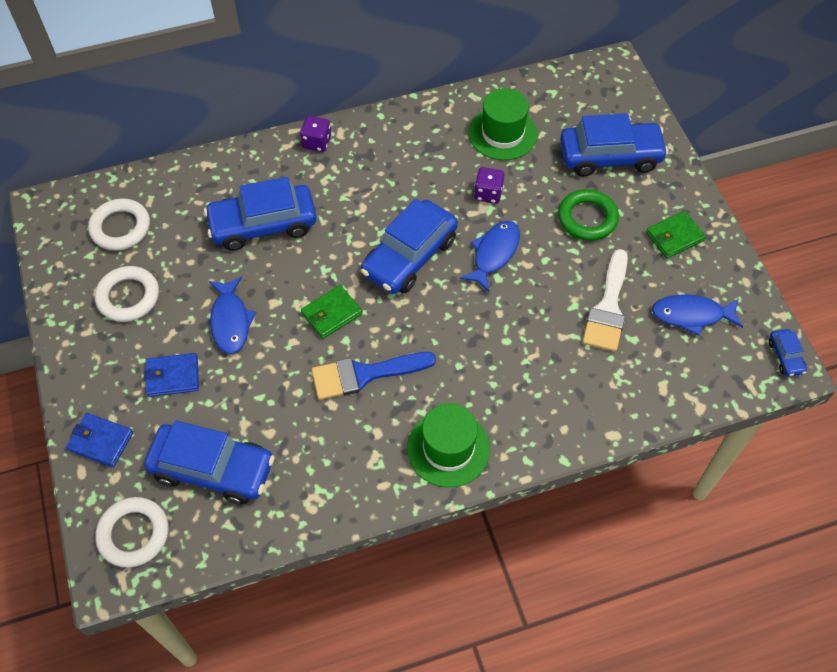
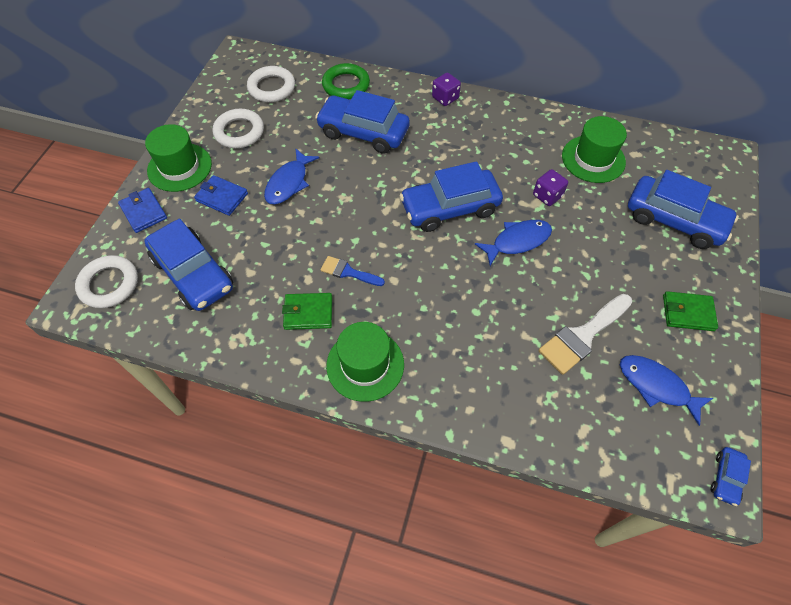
camera: 35 degrees right, 0 degrees up
(96, 372) = (179, 167): none -> green hat
(331, 313) = (360, 216): green wallet -> green wallet (308, 313)
(364, 374) = (348, 272): blue brush -> blue brush, size x0.59
(587, 218) = (617, 256): green ring -> green ring (346, 85)

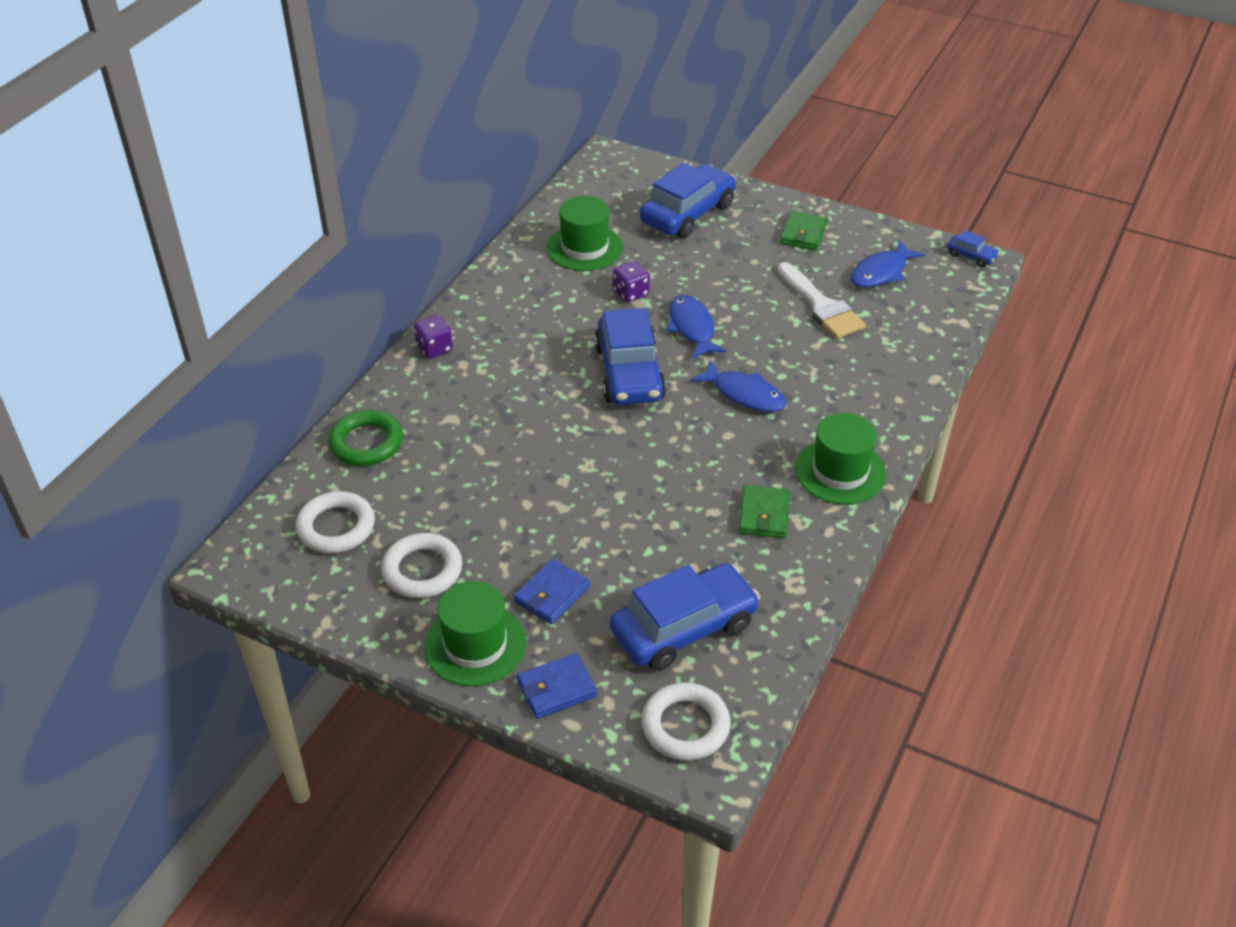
camera: 80 degrees left, 15 degrees down
(289, 183) = (545, 519): blue fish -> blue fish (744, 394)
(348, 272) = (709, 473): blue brush -> none
(363, 132) = (472, 434): blue car -> none

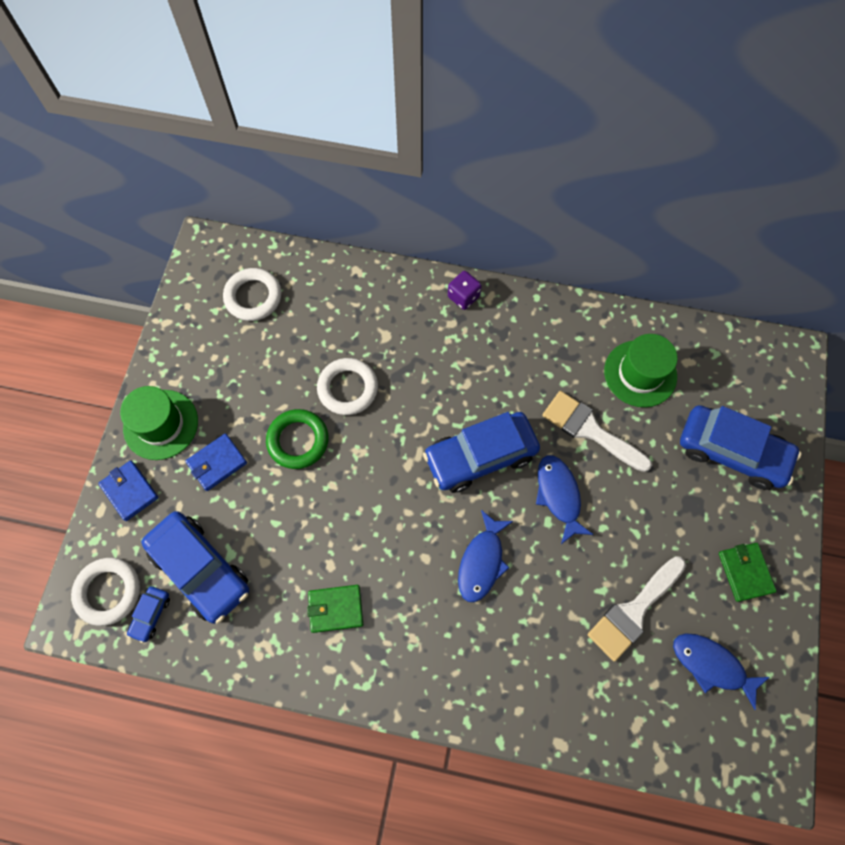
camera: 75 degrees right, 25 degrees up
(366, 443) = (343, 286): green ring -> green ring (298, 440)
(422, 570) = (223, 367): white ring -> white ring (348, 388)
(552, 594) = (217, 463): blue wallet -> blue wallet turned 60 degrees counterclockwise
(631, 293) = (589, 430): purple dice -> white brush
(692, 328) = (559, 495): blue fish -> blue fish turned 75 degrees counterclockwise
(803, 234) = (745, 572): green wallet -> green wallet turned 75 degrees clockwise
(840, 472) = (404, 668): green hat -> none
(971, 256) = (780, 764): blue car -> blue car (151, 615)

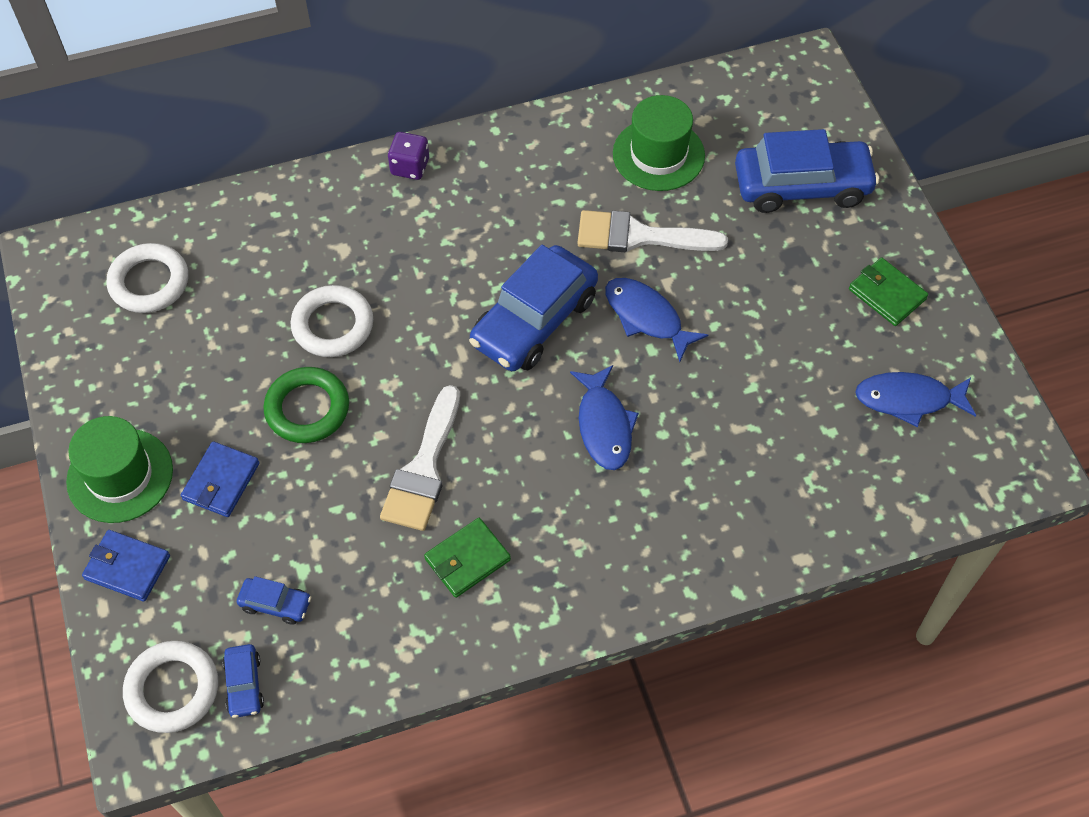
camera: 30 degrees left, 10 degrees down
(200, 569) = (275, 604): blue car -> blue car, size x0.44
(633, 611) = (797, 390): white brush -> white brush (423, 469)

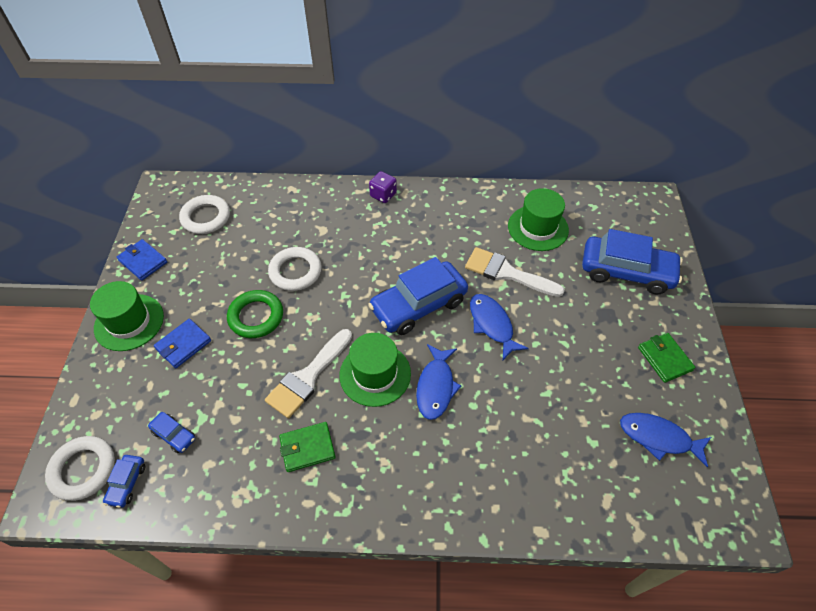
camera: 20 degrees right, 5 degrees down
(127, 567) = (102, 380): blue wallet -> blue wallet (143, 261)
(515, 435) = (375, 374): none -> green hat

